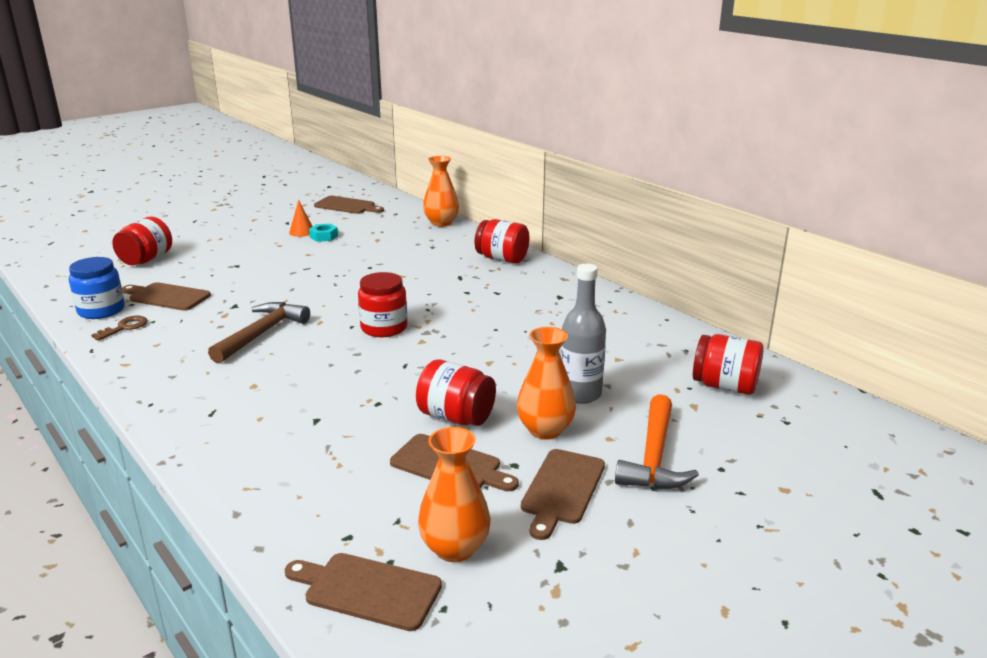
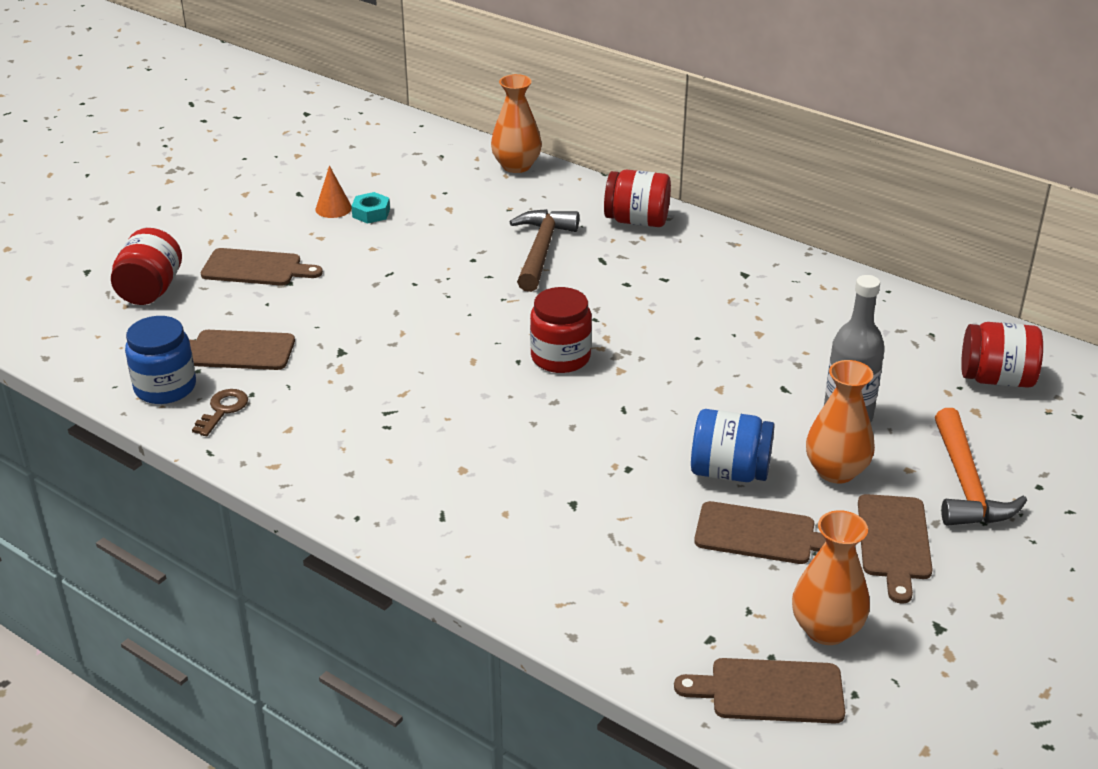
camera: 15 degrees left, 10 degrees up
(261, 334) = (412, 391): brown hammer -> brown hammer (541, 250)
(347, 206) = (361, 150): brown cutting board -> brown cutting board (256, 268)
(456, 417) = (729, 472): red jar -> blue jar

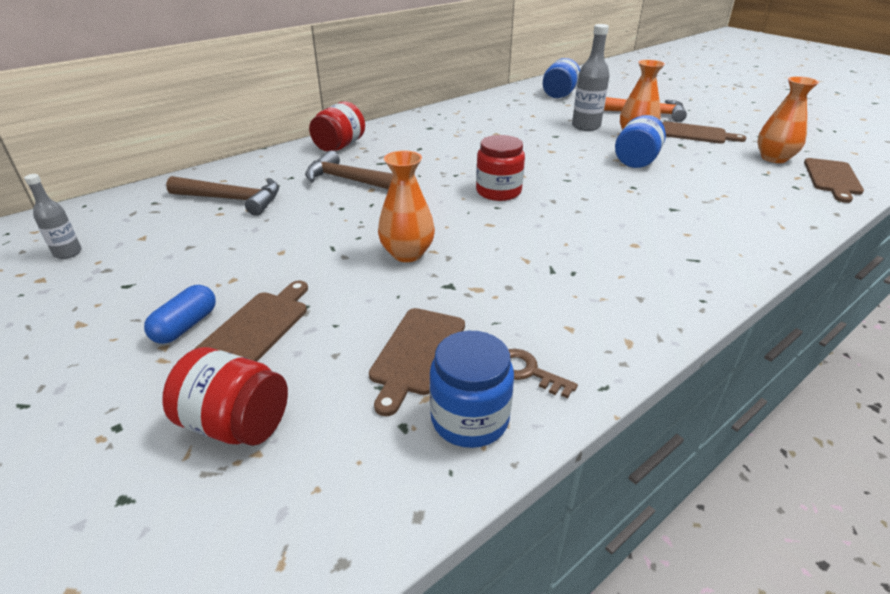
camera: 75 degrees left, 0 degrees up
(251, 237) = (186, 326): none -> blue capsule
(333, 208) = (183, 266): orange cone -> none
(338, 150) = (68, 253): none -> grey bottle
(371, 213) = (216, 246): turquoise nut -> none
(464, 193) = (232, 199): none -> brown hammer
(516, 166) = (214, 174): orange vase -> orange vase (407, 253)
(761, 534) = (696, 161): brown cutting board -> none
(996, 379) = (559, 95): red jar -> blue jar

